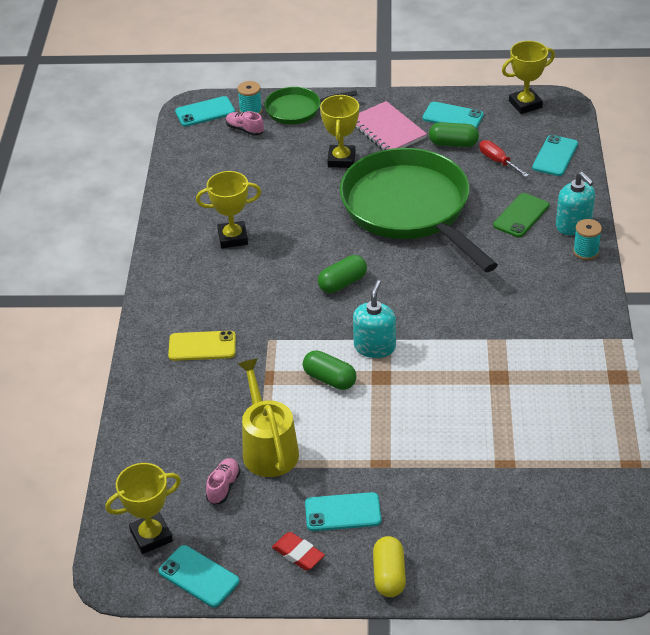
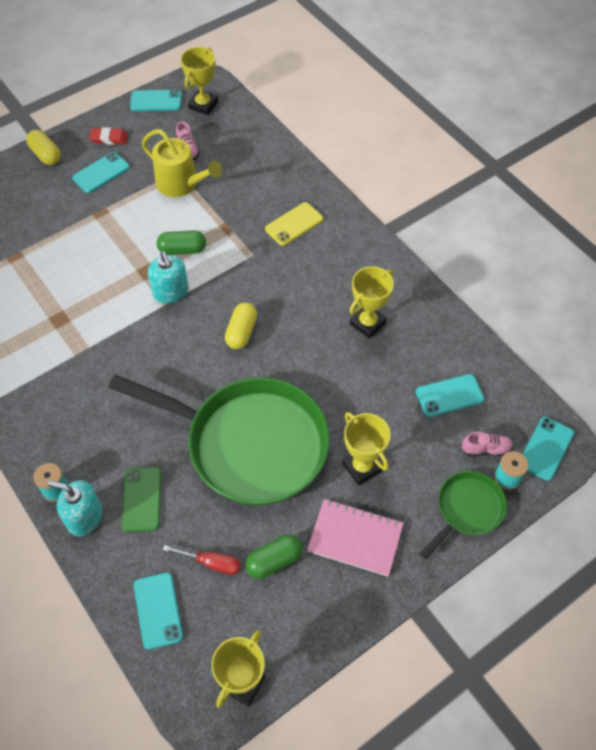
camera: 140 degrees right, 15 degrees up
(342, 283) = (241, 332): green capsule -> yellow capsule
(453, 117) = (306, 605): turquoise phone -> turquoise phone (449, 395)

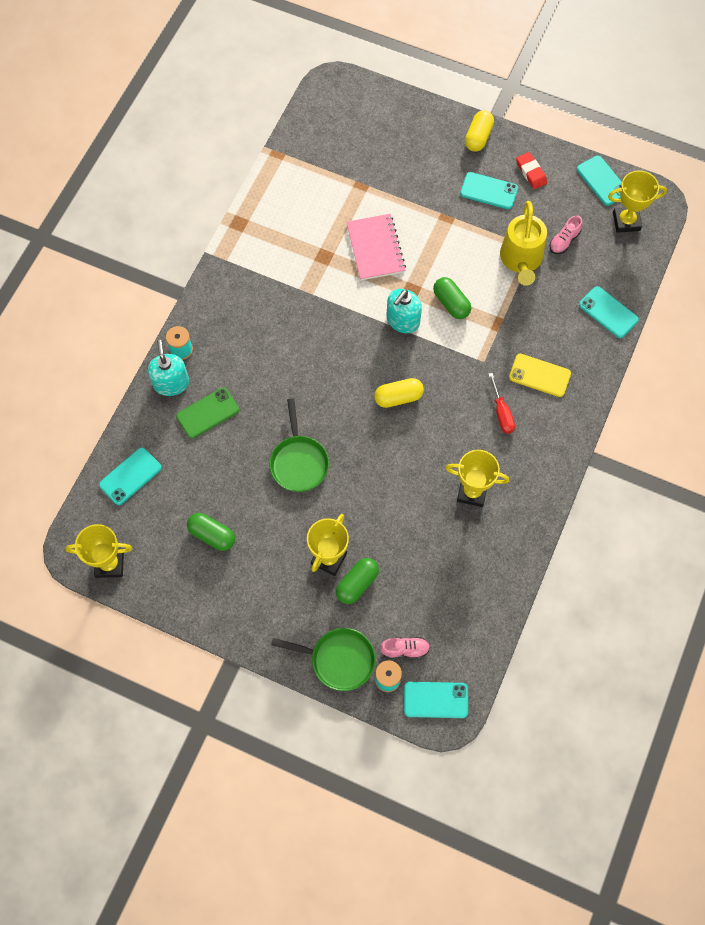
camera: 60 degrees right, 10 degrees up
(212, 563) = (185, 492): red screwdriver -> red screwdriver (501, 413)
(249, 443) = (299, 462): green pan -> green pan, size x0.47
(355, 538) = (264, 585): pink notebook -> pink notebook (375, 248)
(401, 456) = (357, 584): none -> green capsule
(449, 395) = (440, 595): turquoise phone -> turquoise phone (608, 312)
(485, 449) = (405, 649): pink shoe -> pink shoe turned 60 degrees counterclockwise

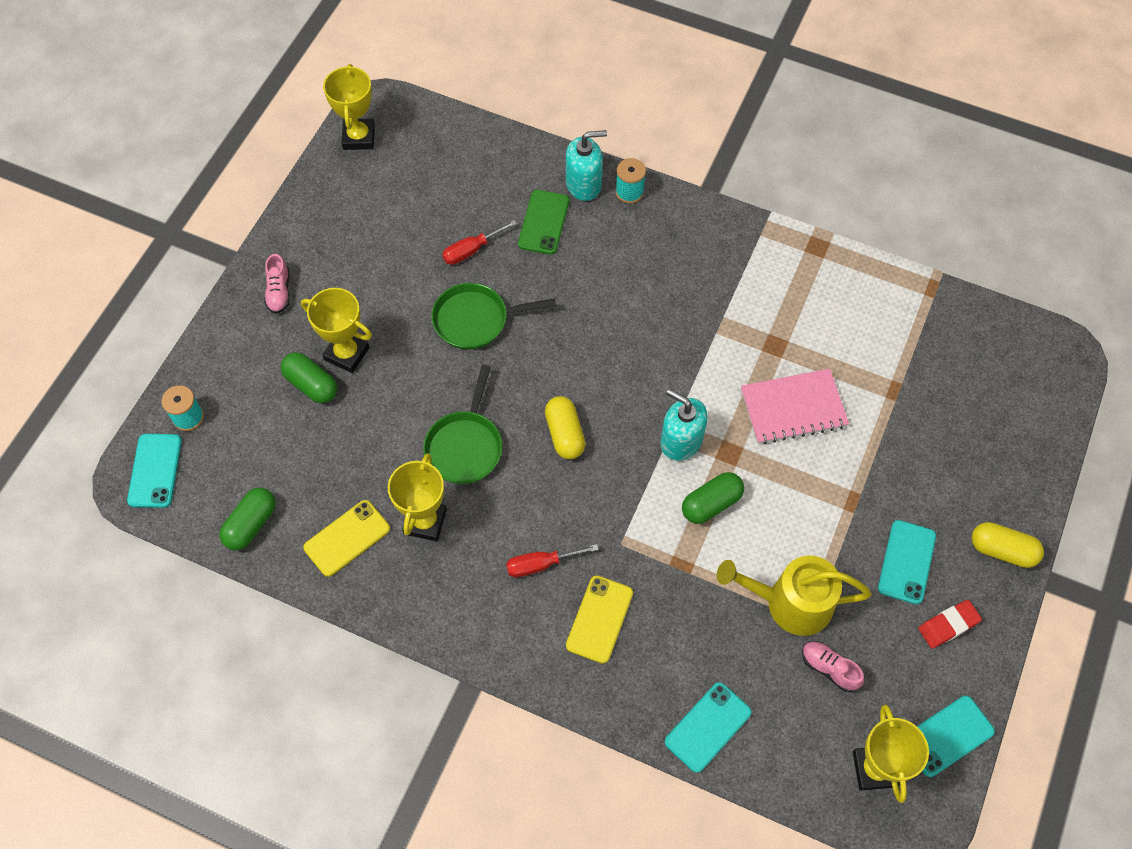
camera: 90 degrees right, 5 degrees down
(130, 476) = (464, 150): turquoise phone -> none
(207, 413) = (543, 222): green phone -> green phone turned 45 degrees clockwise
(212, 535) = (386, 232): green capsule -> green capsule (251, 524)
(232, 467) = (471, 250): none -> red screwdriver
(338, 659) = (219, 364): green pan -> green pan (465, 446)
(405, 649) = (222, 437): pink shoe -> pink shoe (279, 292)
(487, 547) = (347, 538): none -> yellow phone

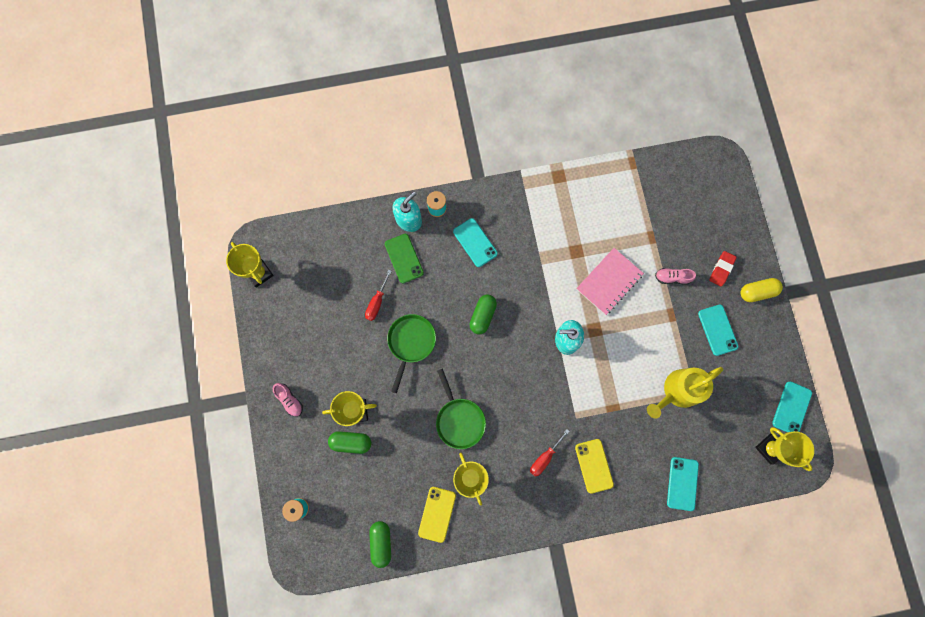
camera: 35 degrees left, 15 degrees up
(155, 470) = (305, 550): turquoise phone -> turquoise phone (475, 242)
(476, 320) = (411, 343): green pan -> green pan turned 150 degrees clockwise
(565, 434) = (505, 377): yellow capsule -> none
(711, 504) = (605, 364): green capsule -> green capsule (482, 316)
(829, 668) = (718, 412): pink shoe -> pink shoe (672, 277)
(948, 625) = (757, 350): red eraser -> red eraser (721, 269)

